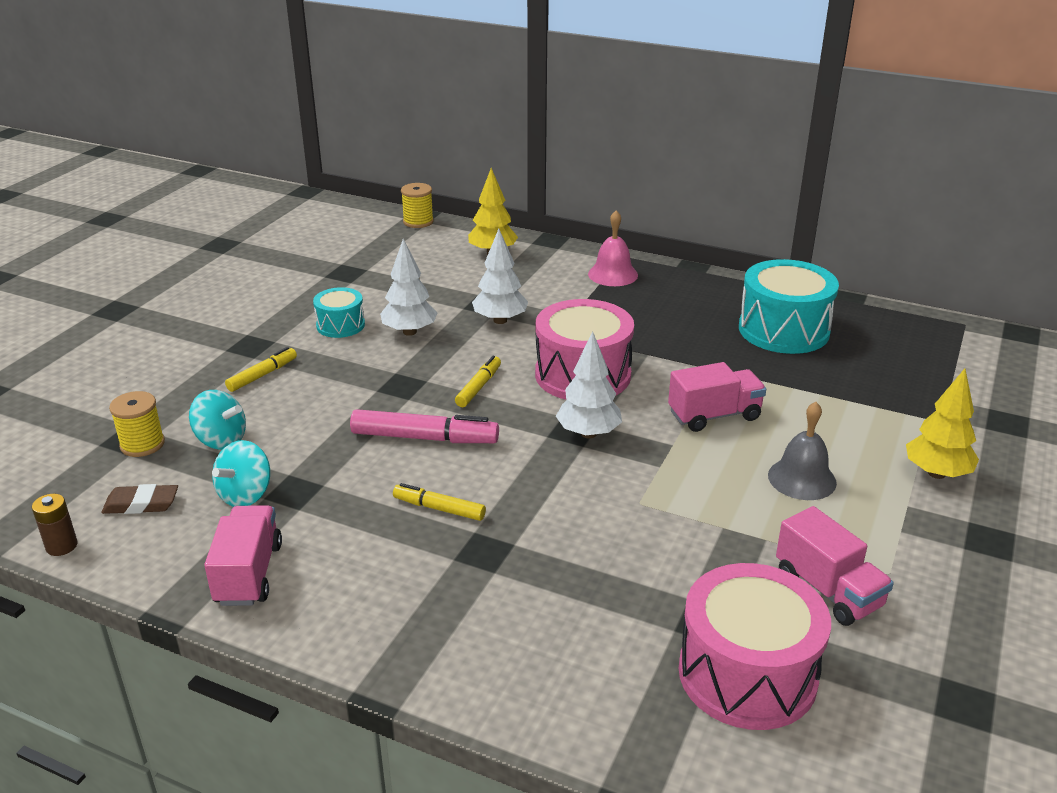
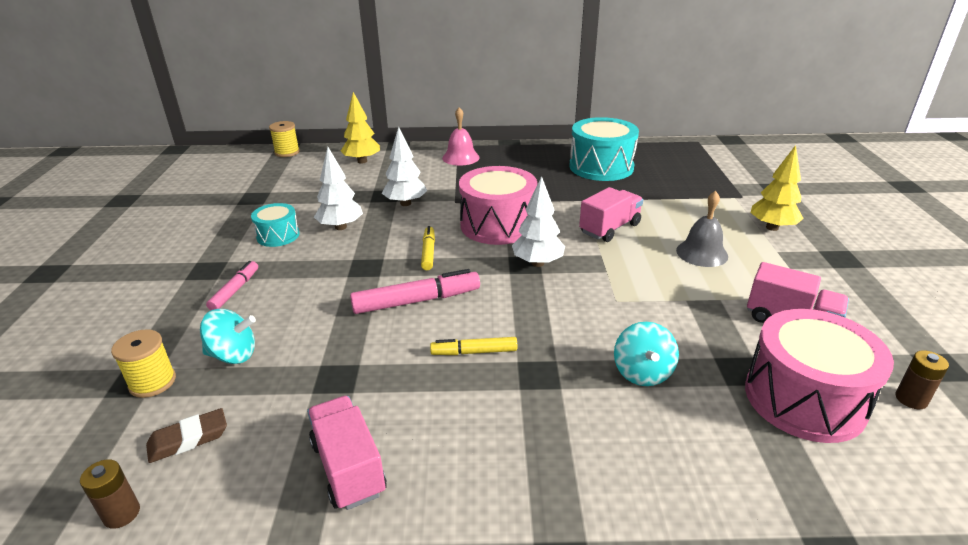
camera: 25 degrees left, 0 degrees up
(245, 495) = (292, 396): turquoise spinning top -> turquoise spinning top (642, 373)
(262, 375) = (235, 290): yellow marker -> pink marker
(878, 720) = (911, 399): none -> brown battery

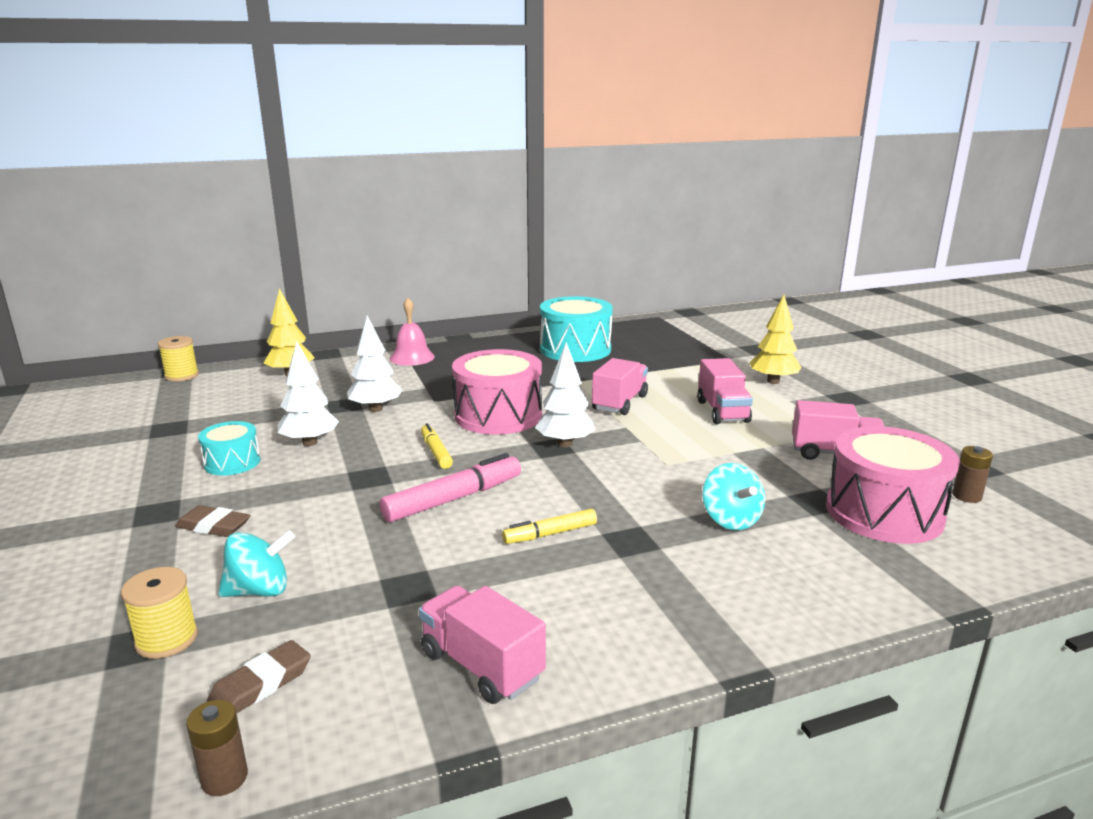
camera: 20 degrees left, 10 degrees down
(235, 290) = (213, 526): pink marker -> brown eraser
(702, 253) = (722, 411): grey bell -> pink truck

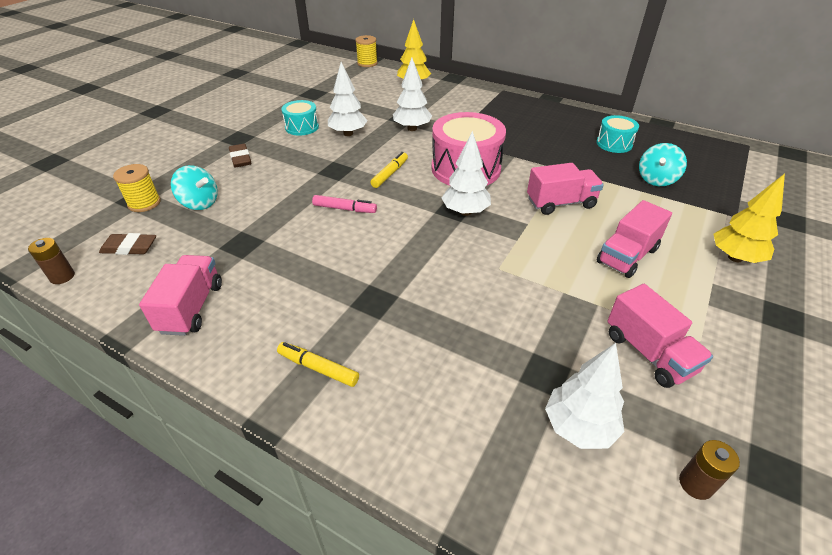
camera: 50 degrees right, 20 degrees up
(412, 357) = (494, 101): pink bell -> none
(453, 499) = (345, 209): pink marker -> pink marker, size x0.60
(550, 534) = (345, 264): yellow marker -> yellow marker (318, 368)
(575, 349) = (614, 144): turquoise drum -> turquoise drum, size x0.54
(730, 520) = (455, 336): turquoise spinning top -> turquoise spinning top (656, 179)
(884, 513) = (579, 427): pink drum -> white tree

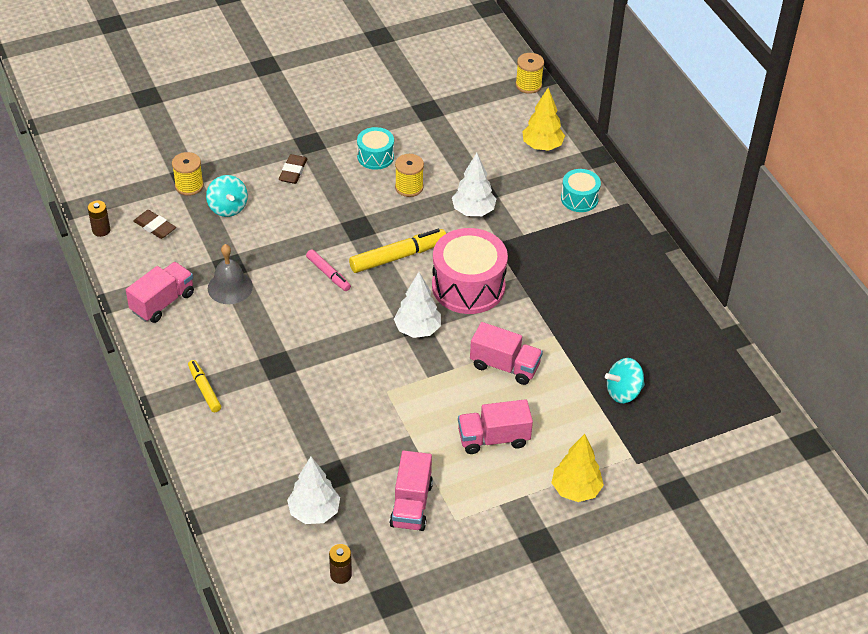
camera: 35 degrees right, 5 degrees up
(258, 260) = (230, 287): none -> grey bell
(348, 133) = (409, 187): white tree -> yellow spool
(390, 174) = (398, 256): yellow marker -> yellow marker, size x1.66
(614, 144) = (644, 334): turquoise drum -> turquoise drum (579, 199)

